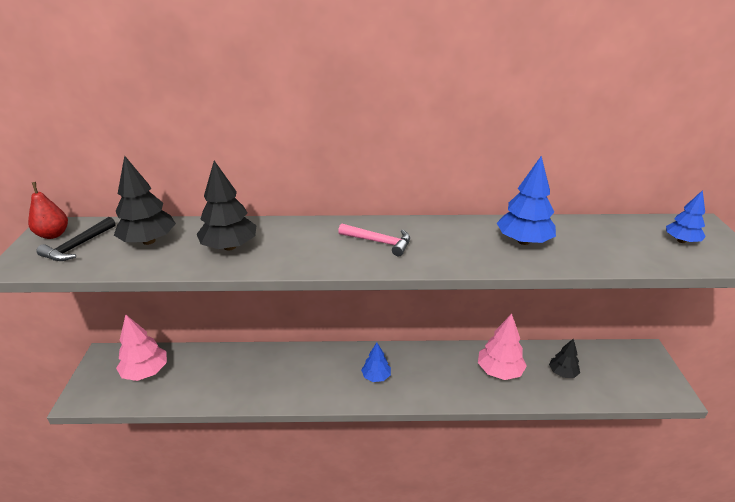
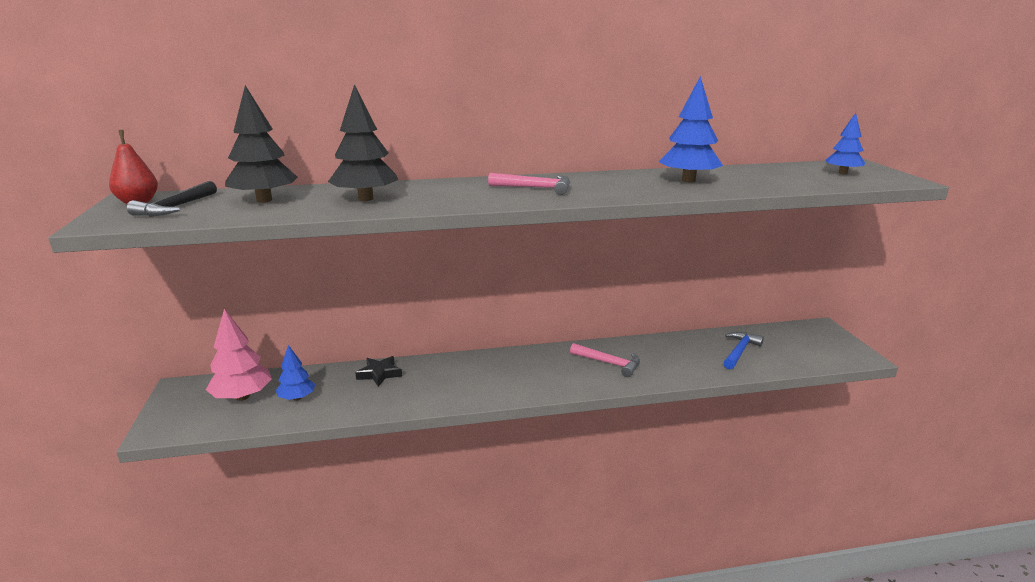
camera: 10 degrees left, 10 degrees down
(253, 360) = (379, 374): none -> black star
(376, 376) = (533, 373): blue tree -> blue tree (297, 398)
(443, 372) = (609, 363): none -> pink hammer
(499, 371) = (671, 356): pink tree -> none
(562, 373) = (739, 351): black tree -> blue hammer

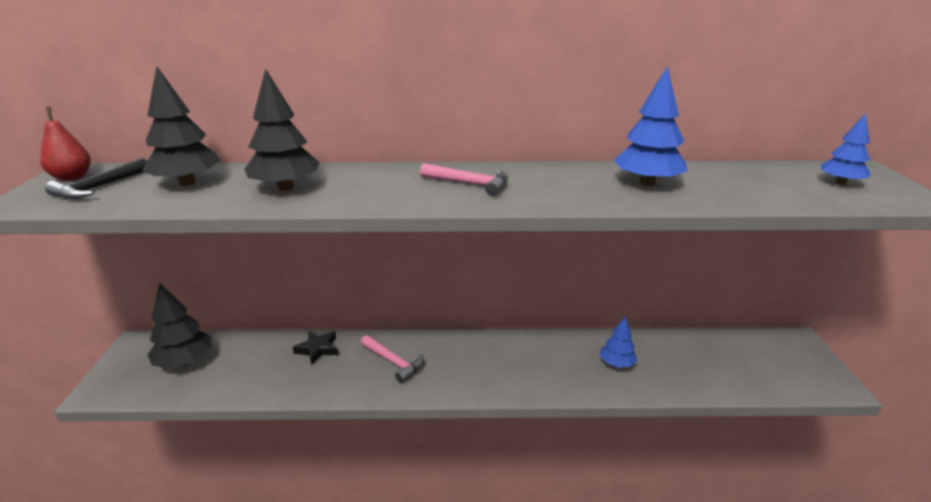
camera: 10 degrees right, 5 degrees up
(242, 397) = (185, 361): pink tree -> black tree
(297, 398) = (232, 369): blue tree -> blue tree (617, 363)
(609, 363) = (550, 362): pink hammer -> pink hammer (394, 362)
(739, 351) = (697, 363): blue hammer -> none

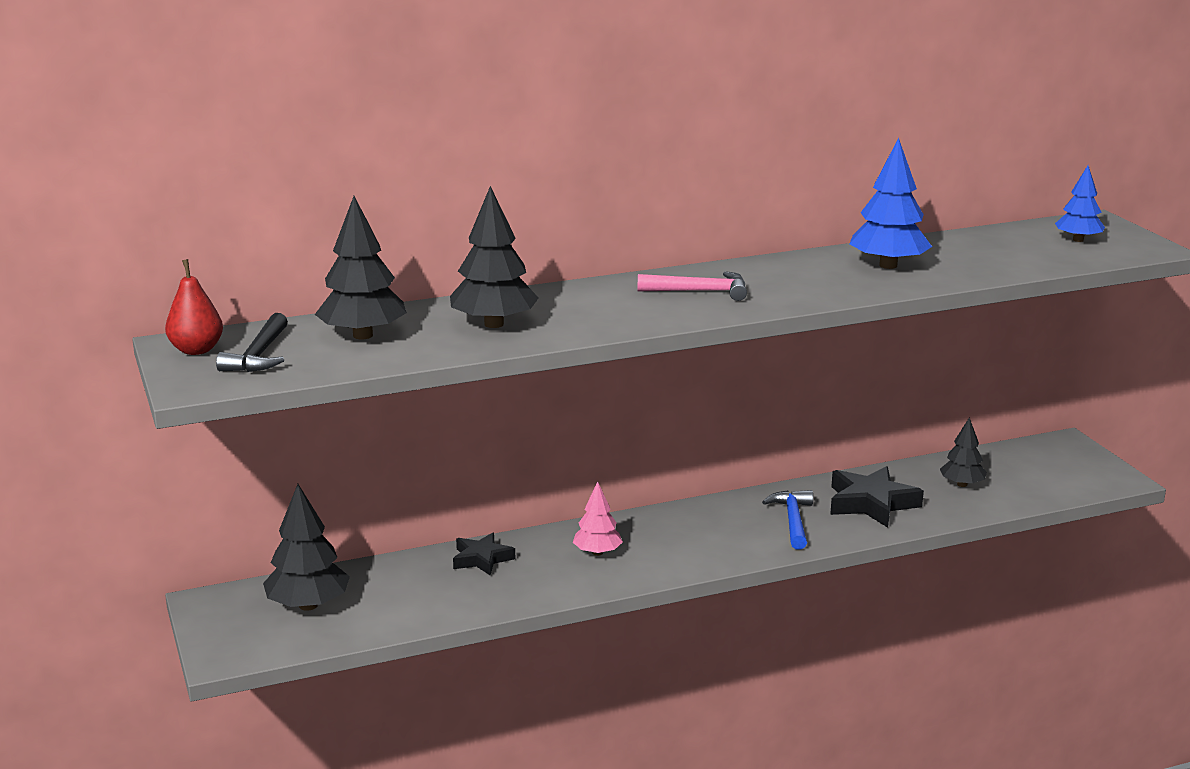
camera: 20 degrees left, 5 degrees down
(394, 362) = (597, 552): pink hammer -> pink tree
(548, 366) = (792, 520): none -> blue hammer
(617, 363) = (871, 503): blue tree -> black star
(697, 361) = (962, 484): none -> black tree

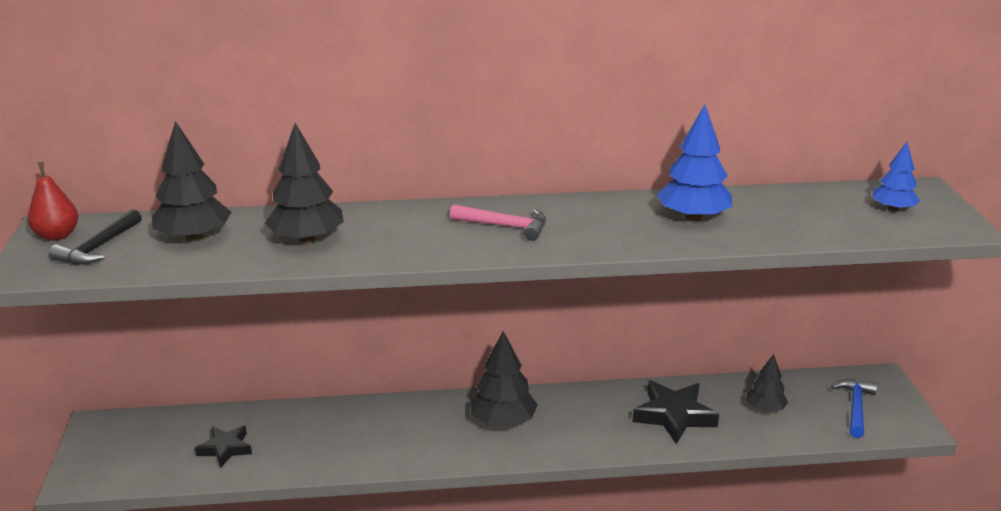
camera: 15 degrees right, 5 degrees up
(308, 605) = (166, 442): black tree -> black tree (503, 421)
(482, 559) = (323, 419): black star -> black star (225, 449)
(597, 552) = (417, 429): pink tree -> none
(792, 520) = (596, 423): blue hammer -> blue hammer (855, 407)

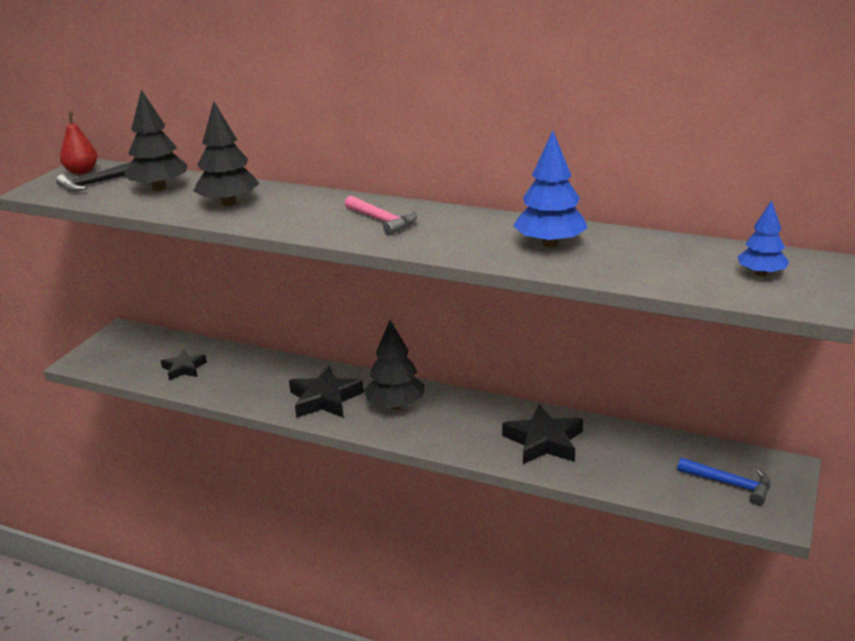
camera: 30 degrees right, 0 degrees up
(423, 436) = (325, 399): none -> black star
(765, 409) = (636, 459): black tree -> none
(855, 407) = (730, 484): blue hammer -> blue hammer turned 75 degrees clockwise

